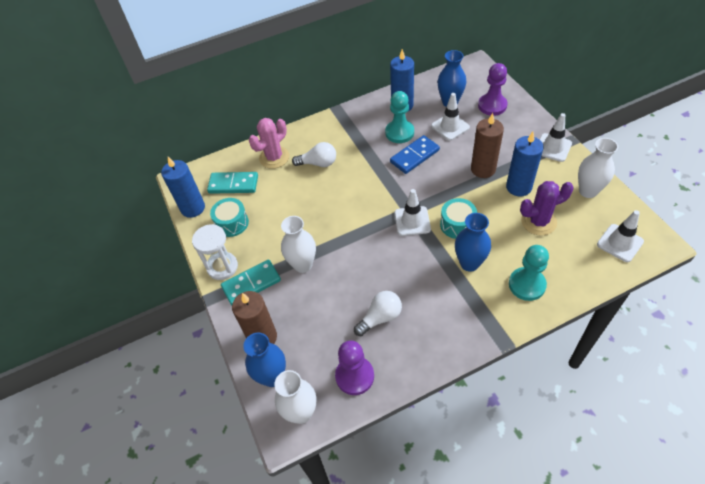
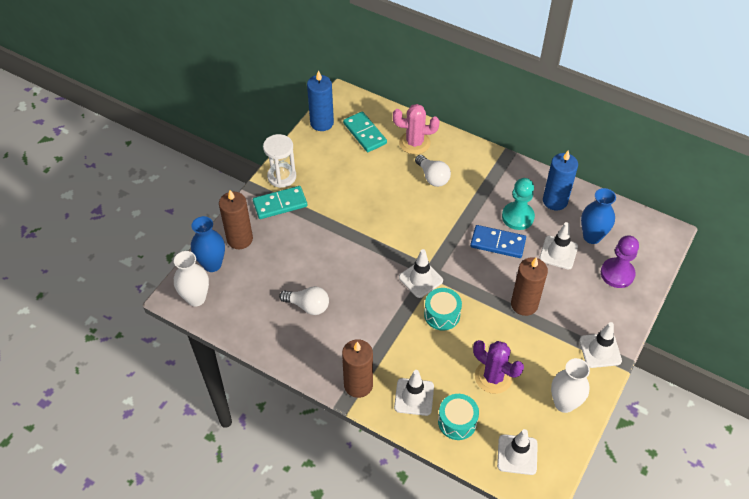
camera: 50 degrees right, 0 degrees up
(232, 223) = (326, 157): turquoise drum -> turquoise drum (457, 422)
(251, 283) = (280, 204): turquoise domino -> turquoise domino turned 45 degrees counterclockwise
(303, 265) = (320, 227): white vase -> none
(354, 376) = (246, 316): purple pawn -> none
(469, 263) = (406, 343): blue vase -> none
(490, 320) = (358, 385): none -> brown candle
(518, 187) = (524, 343): blue candle -> none
(527, 285) = (414, 397): turquoise pawn -> white traffic cone

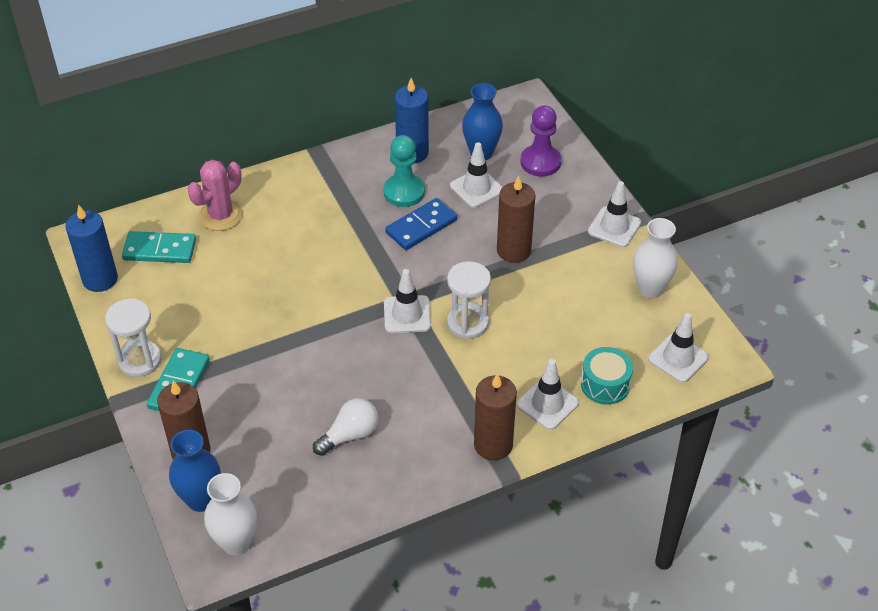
camera: 55 degrees left, 5 degrees down
(432, 177) = (284, 228): white light bulb -> none
(442, 314) = (467, 323): turquoise drum -> white hourglass
(493, 377) = (577, 325): purple cactus -> none

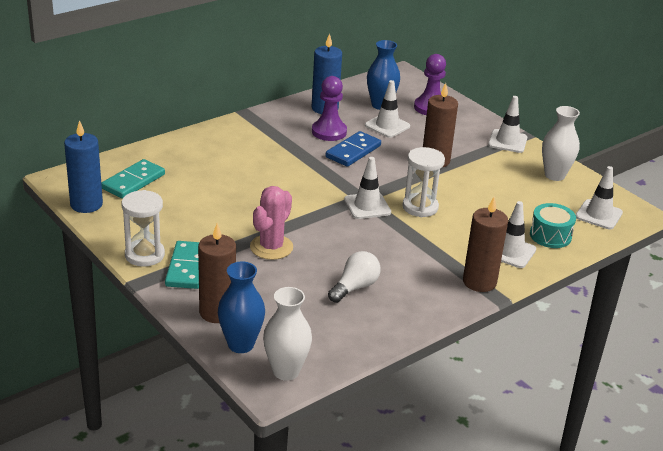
camera: 15 degrees left, 15 degrees down
(159, 250) = (133, 182): turquoise domino -> turquoise domino turned 45 degrees counterclockwise
(221, 215) = (179, 156): pink cactus -> pink cactus (271, 247)
(404, 192) = (329, 132): turquoise pawn -> purple pawn

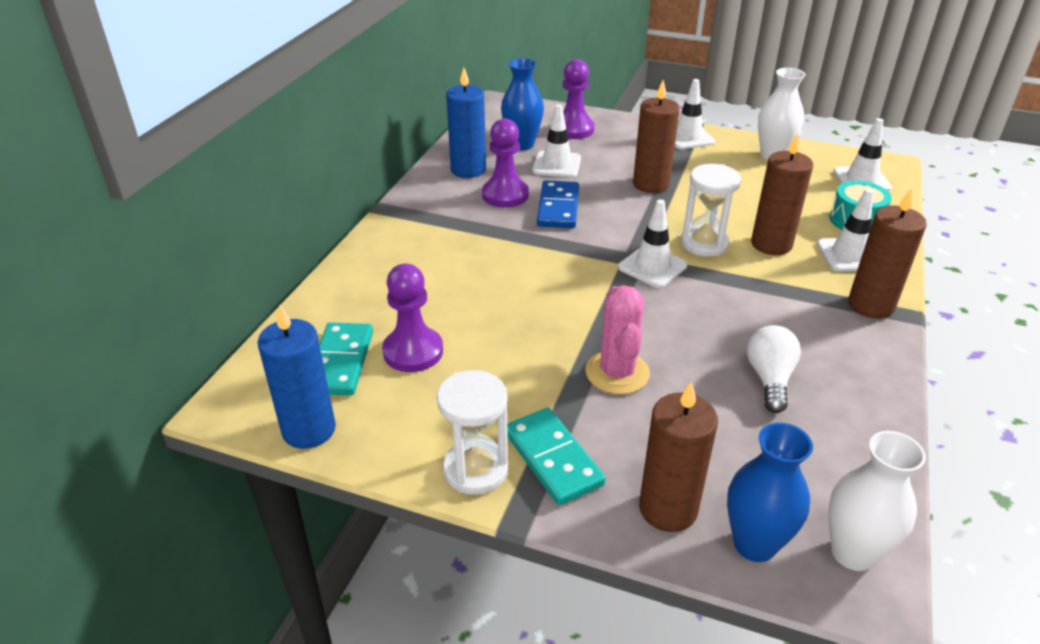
camera: 30 degrees left, 5 degrees up
(175, 192) = (413, 351): none -> purple pawn
(465, 225) = (771, 244): none -> brown candle

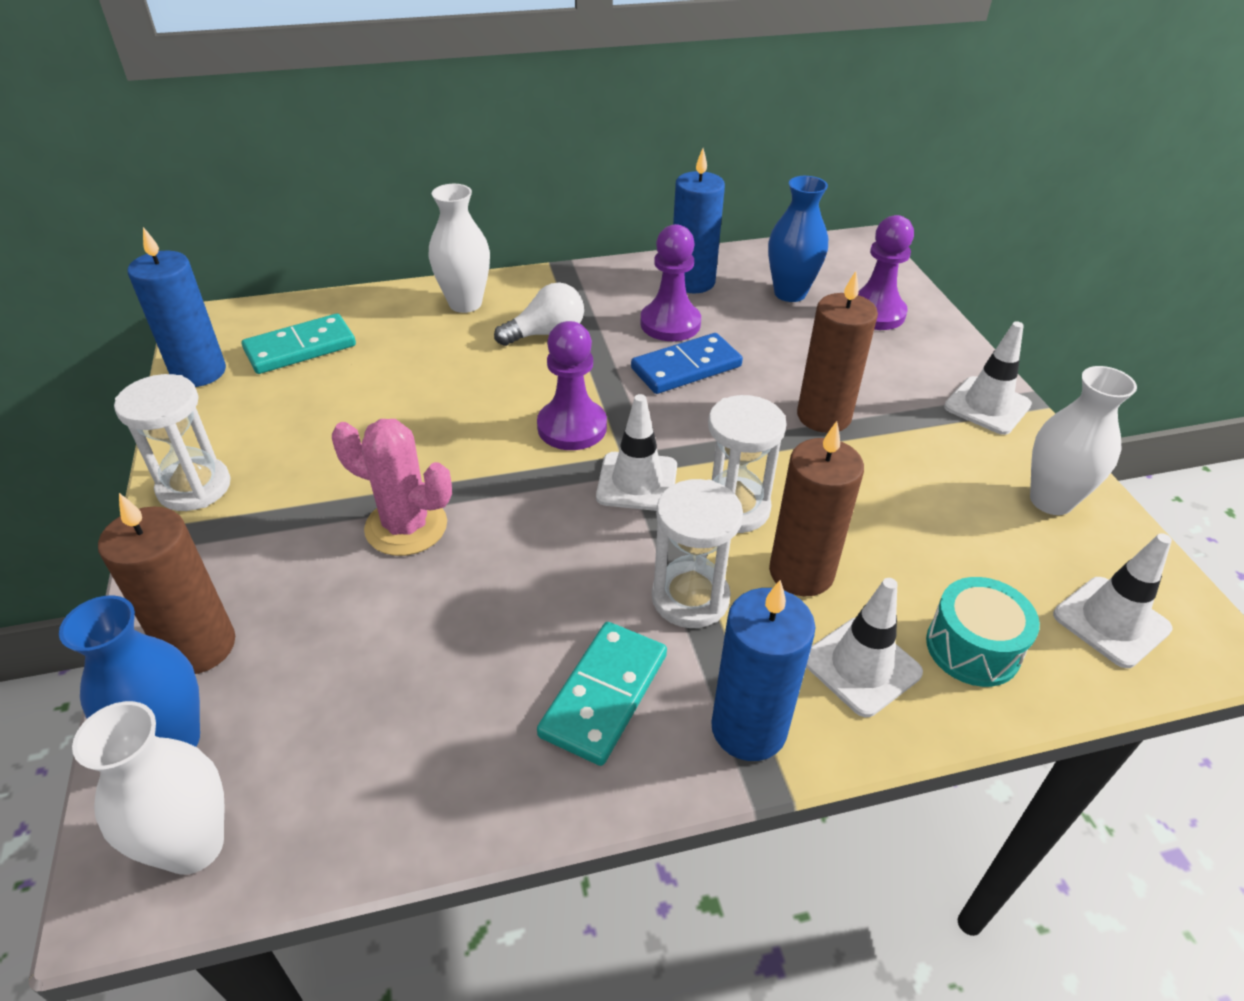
camera: 55 degrees right, 5 degrees up
(378, 264) = (465, 303): none -> white vase
(413, 351) = (344, 380): purple pawn -> purple pawn (572, 427)
(552, 459) = (236, 531): turquoise domino -> turquoise domino (604, 695)
(556, 165) = (777, 332): white traffic cone -> none
(617, 372) = (406, 527): pink cactus -> pink cactus turned 60 degrees clockwise
(765, 286) = (690, 598): none -> white hourglass
(769, 379) = (486, 664): white light bulb -> white light bulb (546, 333)
(871, 305) = (749, 728): brown candle -> blue candle

